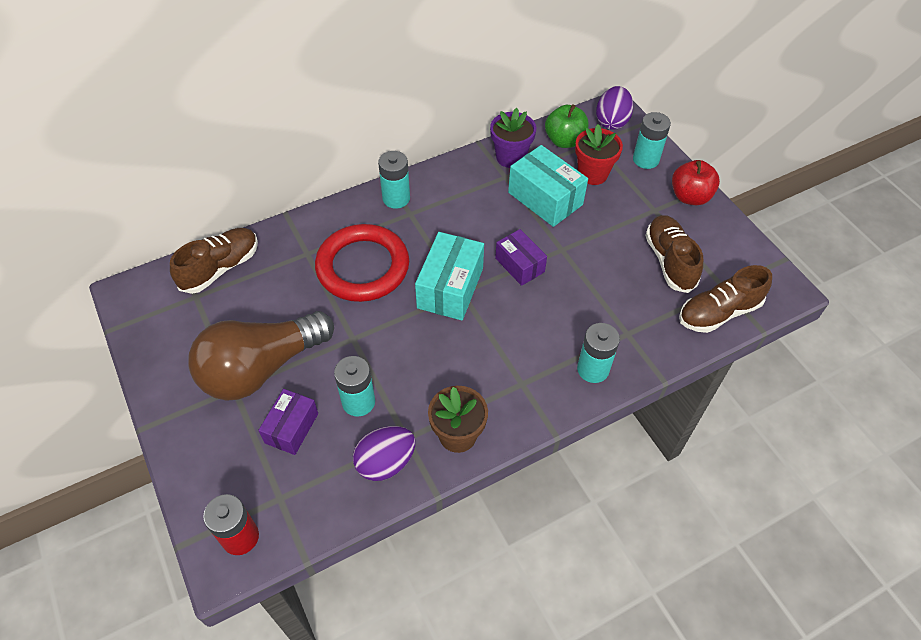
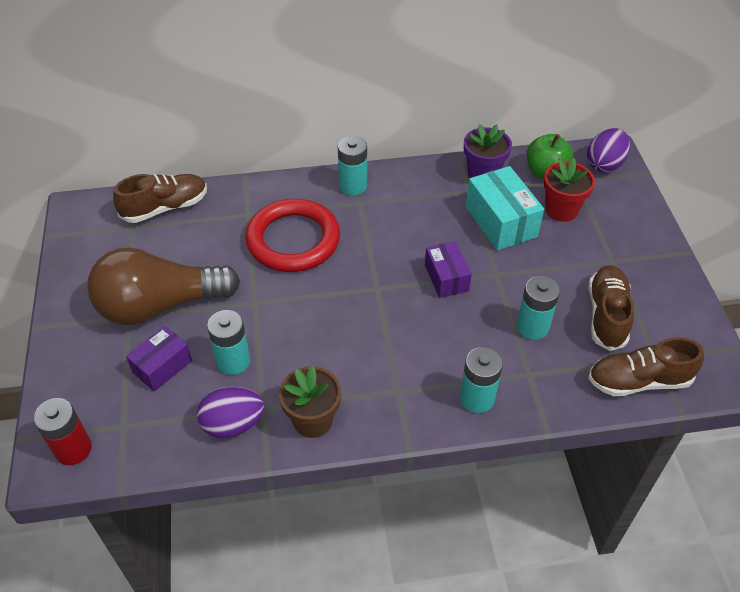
camera: 20 degrees right, 5 degrees down
(450, 288) = (368, 281): turquoise box -> none
(645, 159) = (625, 209): turquoise battery -> turquoise battery (532, 327)
(690, 197) = (657, 257): red apple -> none

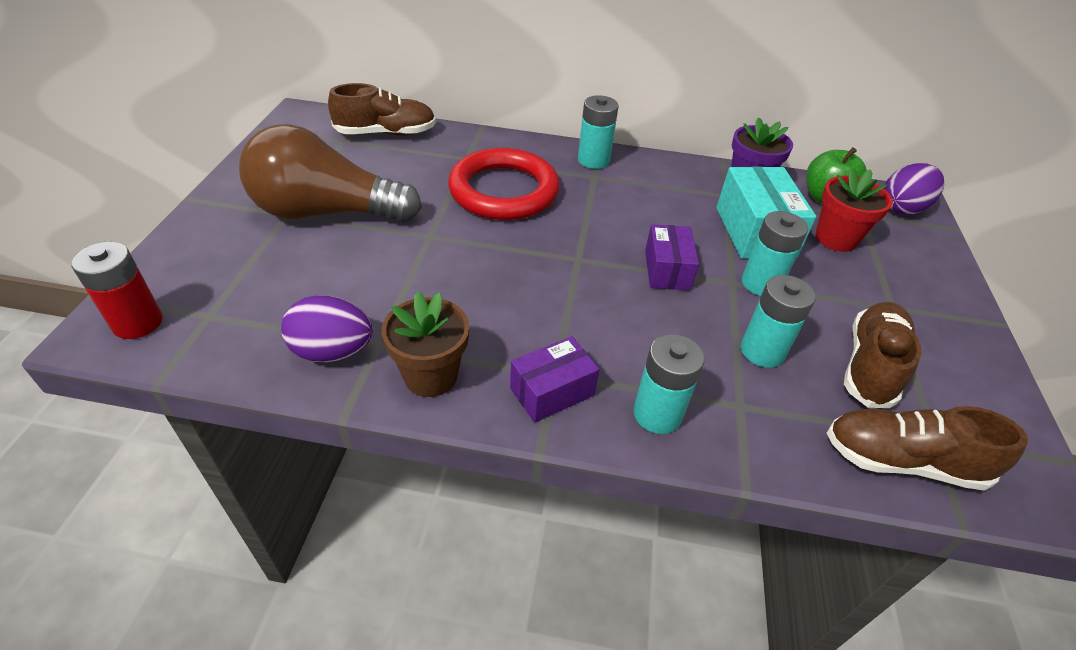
camera: 15 degrees right, 5 degrees down
(162, 366) = (291, 269): purple box -> purple box (552, 391)
(233, 361) = (372, 286): turquoise battery -> turquoise battery (761, 283)

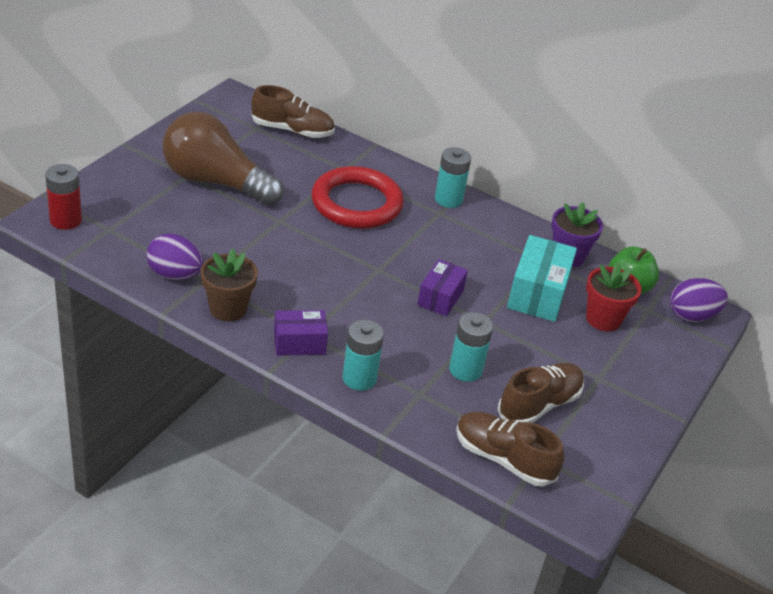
camera: 20 degrees right, 5 degrees down
(761, 283) = (506, 329): turquoise battery -> none

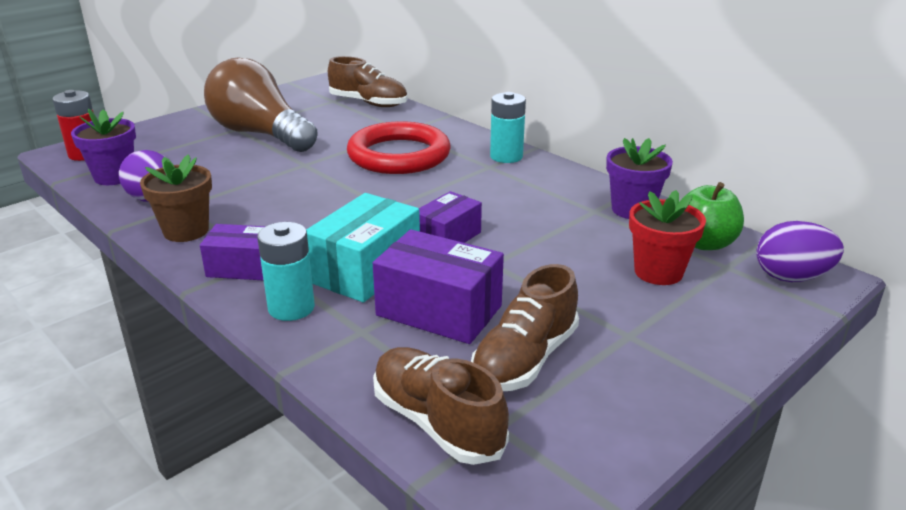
camera: 20 degrees right, 10 degrees down
(117, 249) = (114, 177): none -> purple flower pot
(465, 370) = (439, 310): turquoise battery -> purple box
(538, 293) = (577, 241): turquoise box -> turquoise box (366, 270)
(539, 405) = (525, 359): brown shoe -> brown shoe turned 150 degrees clockwise

